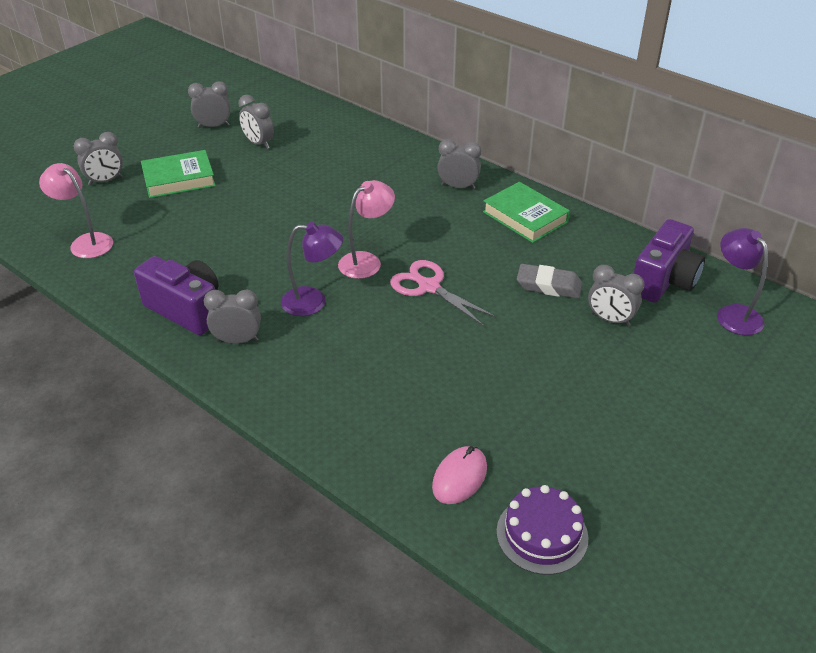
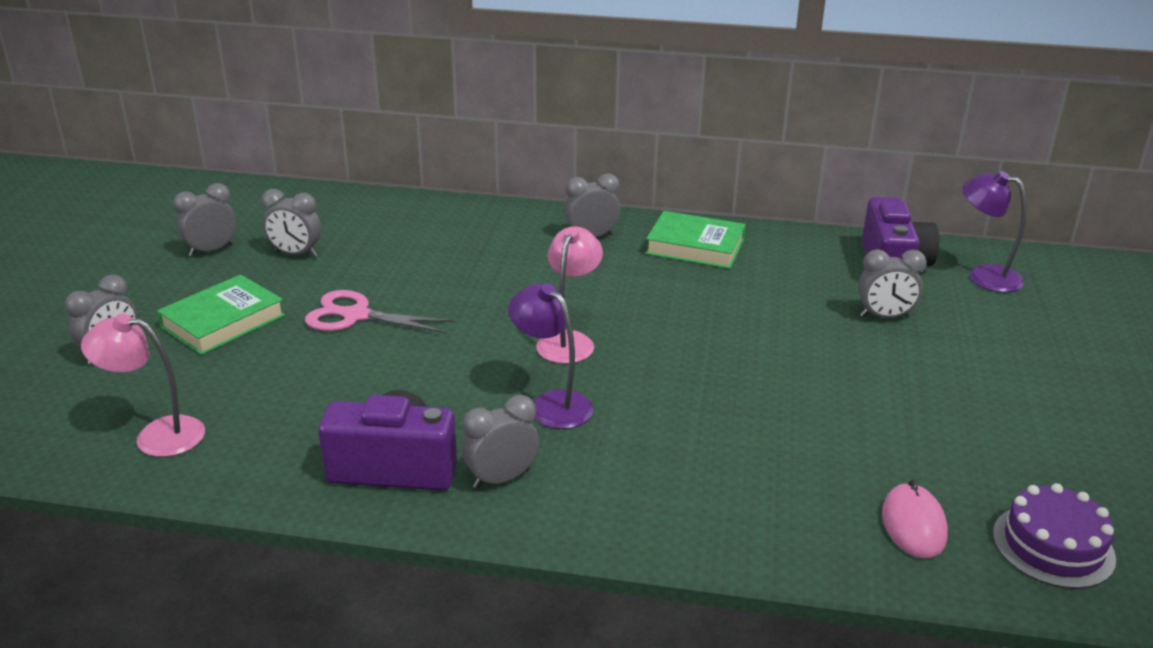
camera: 30 degrees left, 10 degrees down
(313, 302) = (552, 404): purple lamp -> purple lamp turned 105 degrees counterclockwise
(428, 287) = (668, 345): pink scissors -> pink scissors (355, 316)
(548, 286) = (791, 304): grey eraser -> none

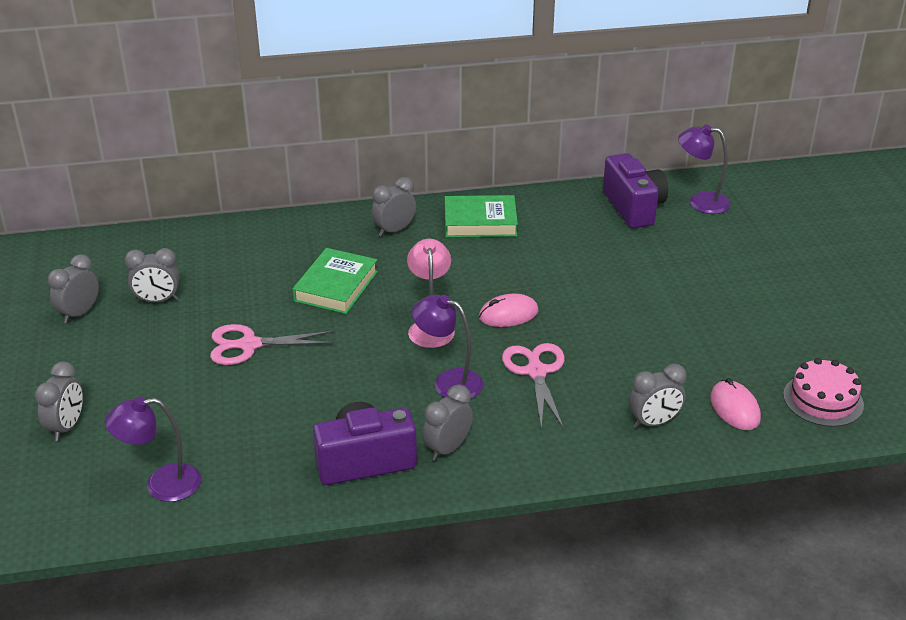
camera: 20 degrees left, 5 degrees up
(157, 435) = (161, 484): pink lamp -> purple lamp
(223, 321) = (141, 376): green book -> green book (336, 286)
(666, 417) = (536, 371): none -> pink scissors
(670, 347) = (508, 314): none -> pink mouse
(884, 317) = (647, 253): grey clock -> grey clock (653, 422)
(1053, 546) = (823, 400): purple cake -> pink cake

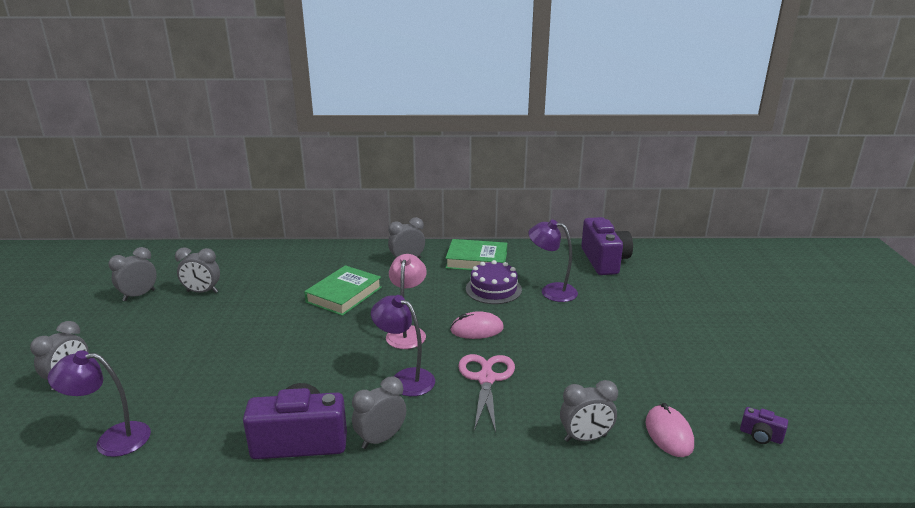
camera: 10 degrees right, 10 degrees down
(249, 345) = (252, 331): pink scissors -> none
(512, 260) = (493, 289): none -> purple cake
(700, 202) = (661, 261): purple lamp -> purple lamp (551, 291)
(823, 400) = (760, 436): pink cake -> purple camera

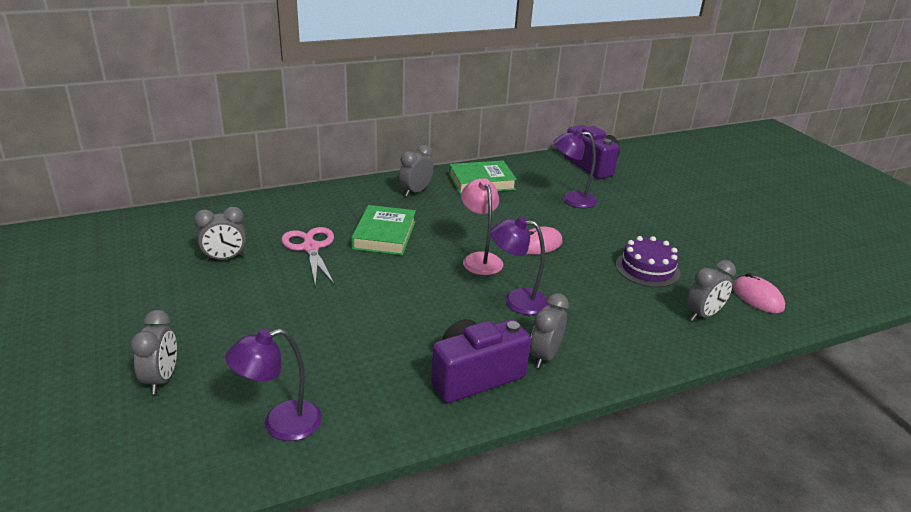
camera: 25 degrees left, 5 degrees up
(139, 295) = (150, 275): grey clock -> none
(486, 378) = (585, 285): pink scissors -> pink scissors (310, 247)
(493, 289) = (520, 206): purple cake -> purple cake (647, 269)
(760, 436) = (816, 284): purple camera -> none

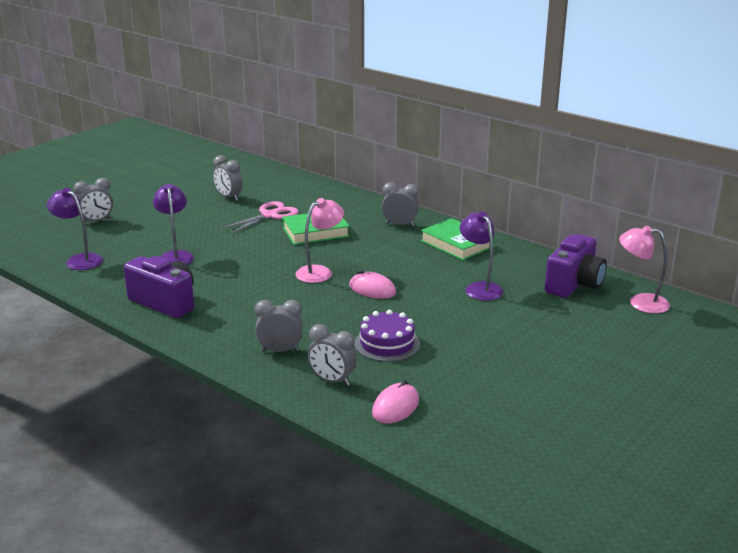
camera: 65 degrees right, 5 degrees down
(516, 300) = (274, 297): purple lamp -> purple lamp (175, 256)
(544, 356) = (208, 322): grey clock -> grey clock (280, 351)
(635, 156) = (640, 302): none -> pink lamp

